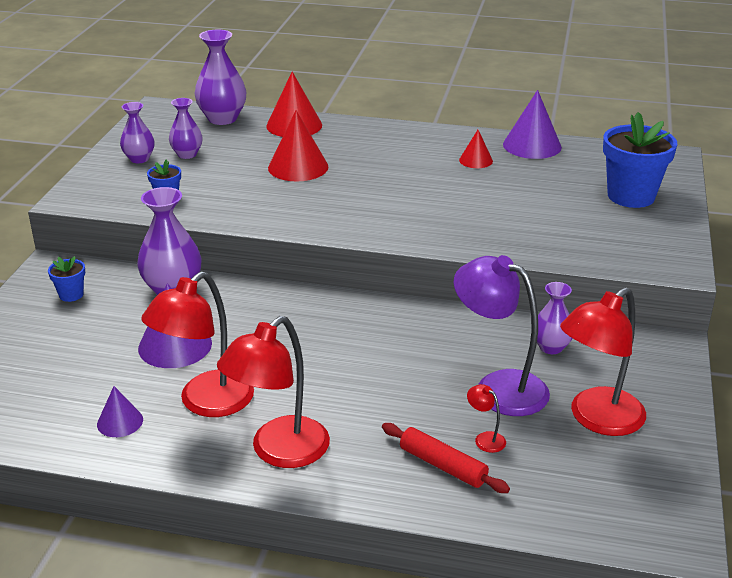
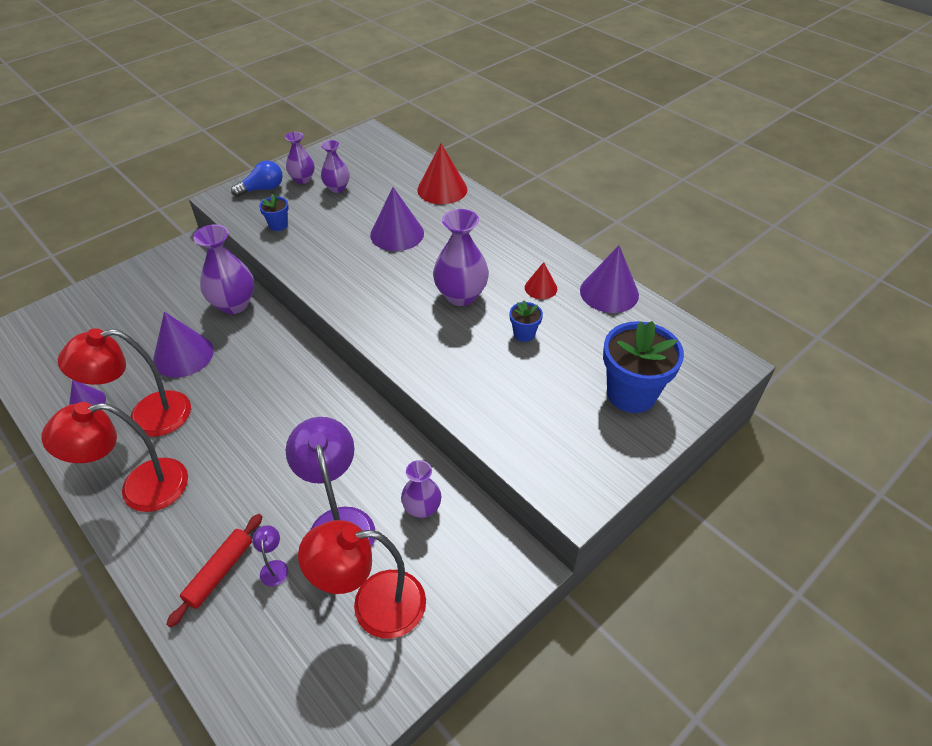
camera: 35 degrees right, 15 degrees up
(71, 295) = (175, 277): blue flower pot -> blue flower pot (524, 334)
(105, 179) = (262, 189): none -> blue light bulb
(222, 119) = (399, 162): purple vase -> purple vase (461, 295)
(298, 167) = (397, 234): red cone -> purple cone
(443, 465) = (220, 572): red rolling pin -> red rolling pin turned 45 degrees clockwise
(485, 438) = (274, 567): red lamp -> purple lamp

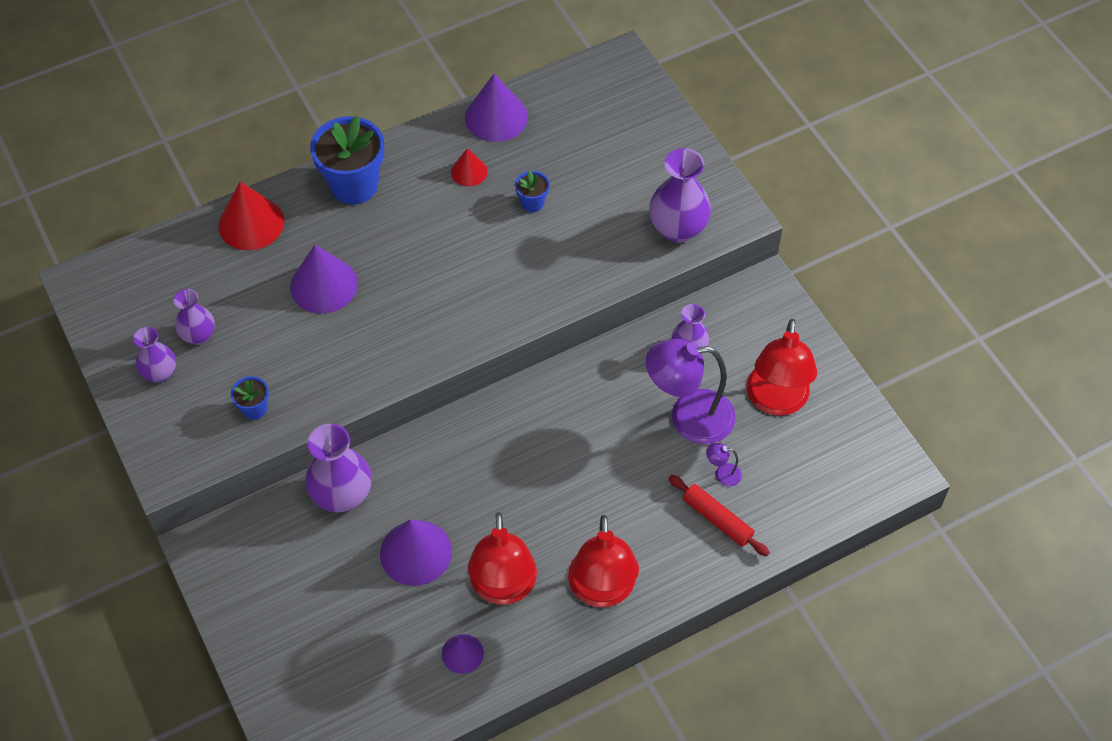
camera: 75 degrees left, 10 degrees up
(262, 189) = (163, 422): blue light bulb -> none
(461, 295) = (456, 244): purple vase -> purple vase (678, 229)
(631, 393) = (635, 142): blue flower pot -> blue flower pot (354, 185)

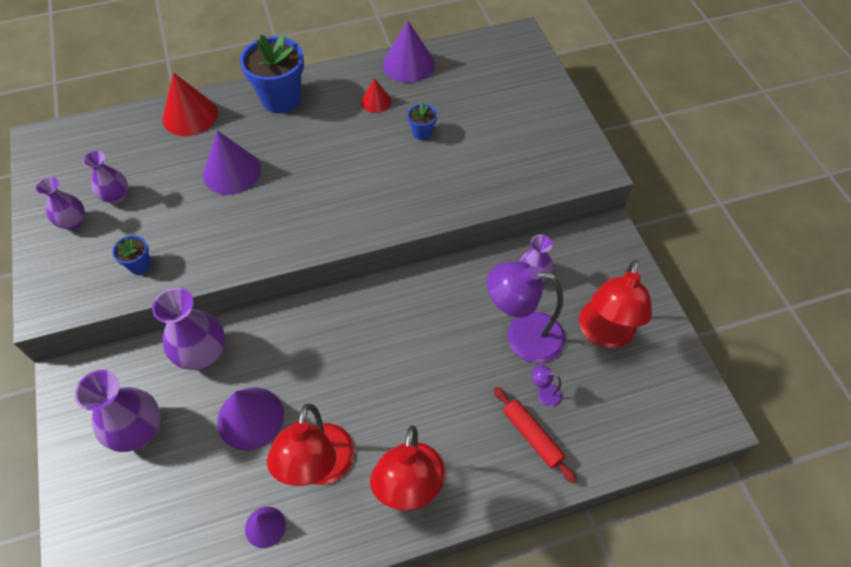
camera: 10 degrees right, 0 degrees up
(678, 229) = (541, 171): purple vase -> purple vase (138, 431)

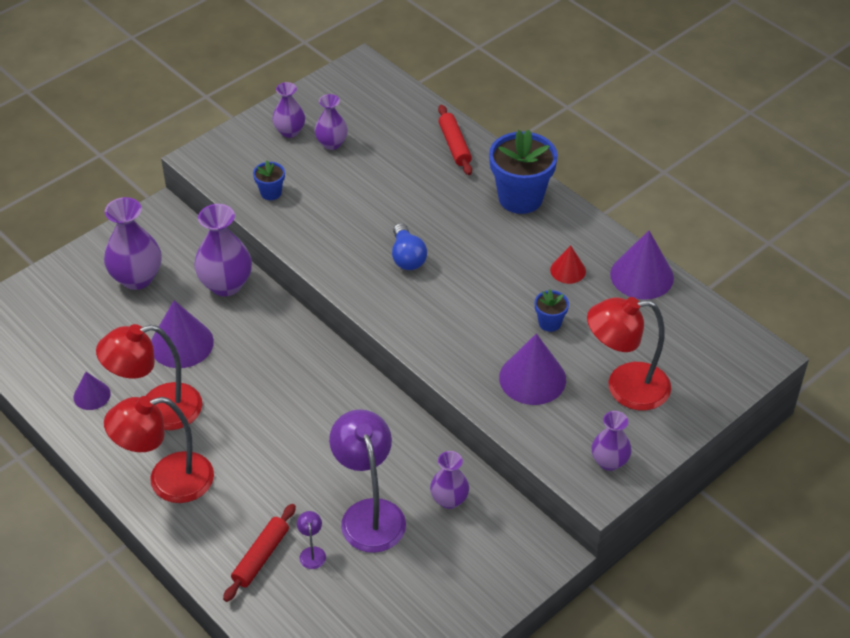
camera: 65 degrees right, 10 degrees down
(190, 115) = (454, 145): red cone -> red rolling pin
(232, 172) = (406, 204): purple cone -> purple cone (532, 378)
(292, 194) = (407, 257): none -> blue light bulb
(573, 152) = (609, 461): none -> purple vase
(604, 334) = (409, 585): red lamp -> red lamp (625, 387)

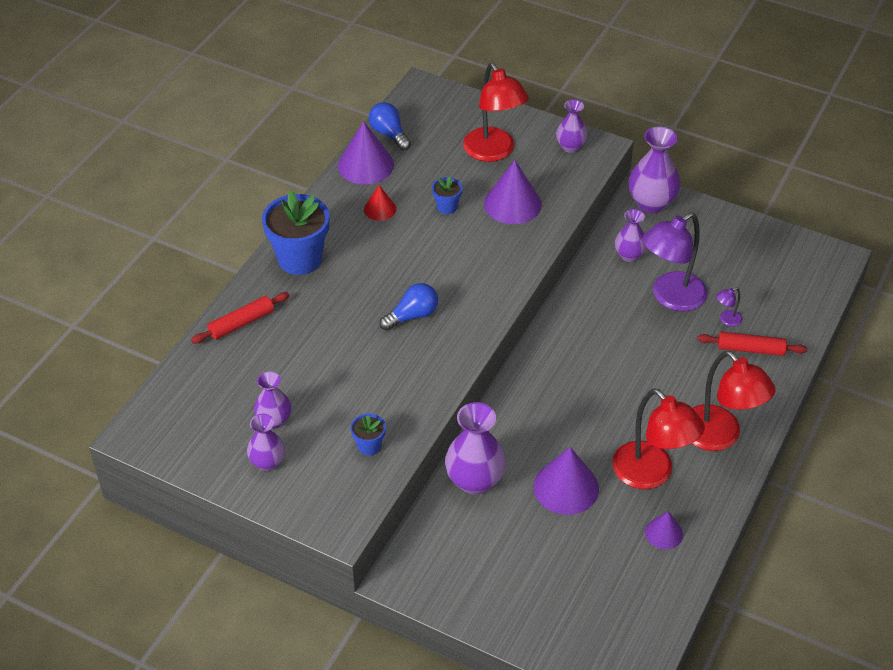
camera: 110 degrees left, 0 degrees up
(137, 278) = (501, 560): purple vase -> purple vase (651, 203)
(687, 307) = (389, 134): none -> blue light bulb

